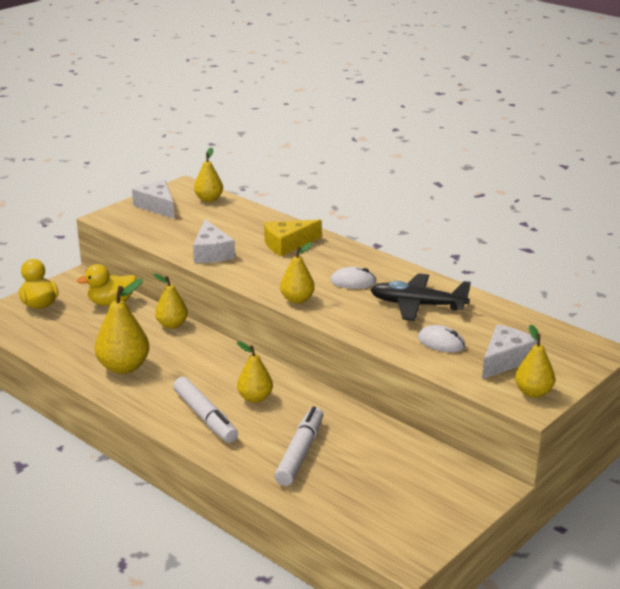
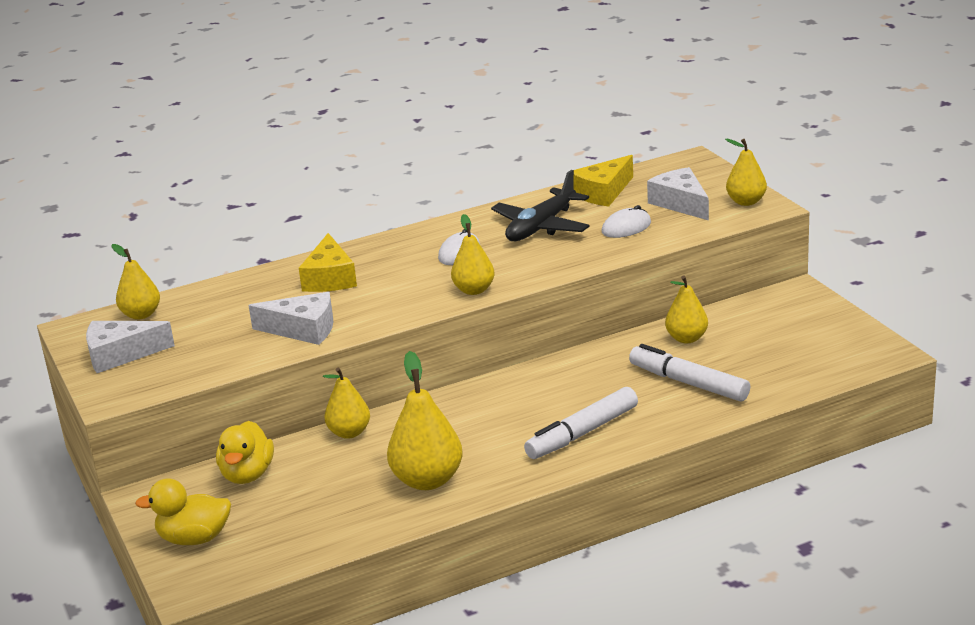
camera: 65 degrees left, 0 degrees up
(205, 417) = (582, 433): white marker -> white marker turned 150 degrees clockwise
(255, 398) = (563, 395): yellow pear -> yellow pear (686, 338)
(499, 320) = (603, 192): none -> yellow cheese

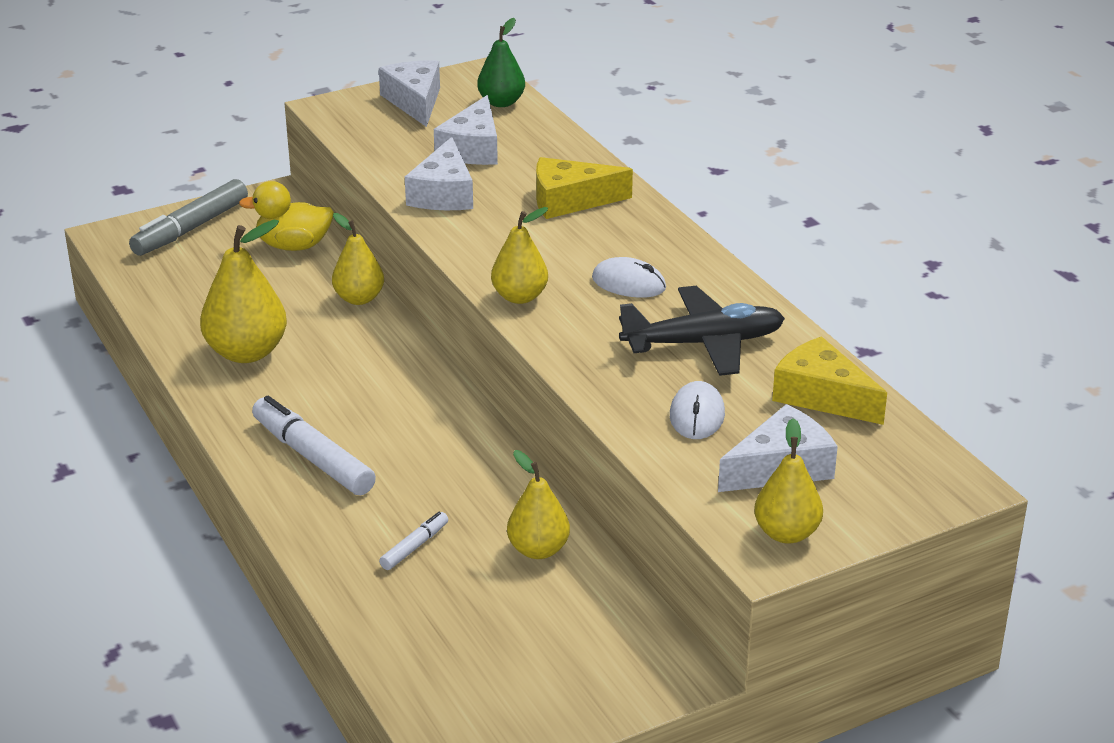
camera: 85 degrees right, 5 degrees up
(141, 314) = (501, 102): yellow pear -> green pear
(194, 538) = (191, 229): yellow duck -> grey marker
(225, 322) = (473, 148): none -> white cheese
(541, 227) = (704, 343): black plane -> black plane turned 135 degrees clockwise
(626, 227) = (697, 415): white mouse -> white mouse turned 45 degrees clockwise
(688, 383) = (414, 547): white marker -> white marker, size x0.50

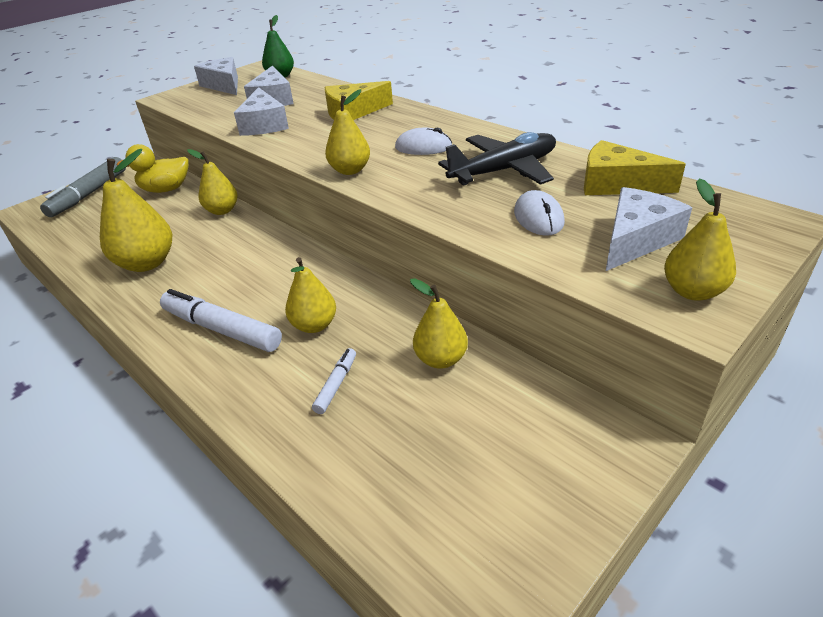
camera: 15 degrees left, 5 degrees up
(417, 479) = (314, 325): none -> yellow pear

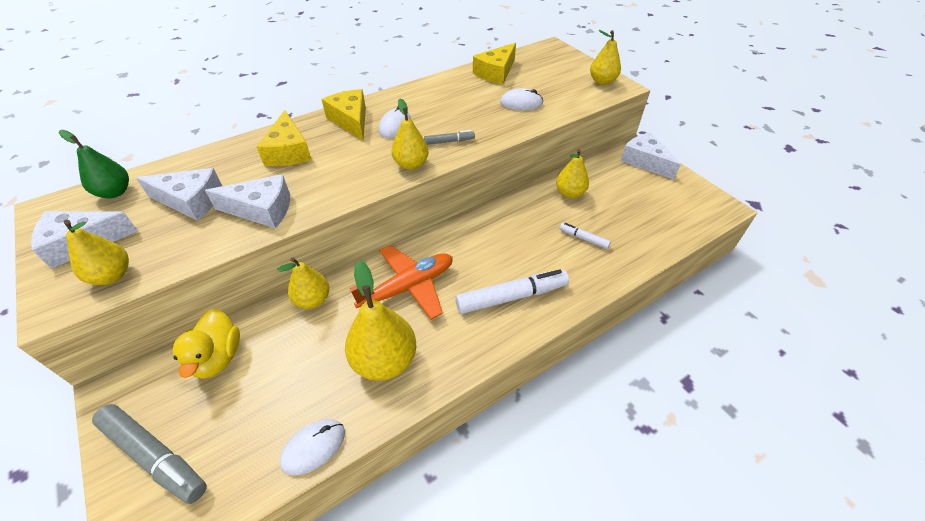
camera: 80 degrees left, 10 degrees up
(71, 250) = (313, 447): none -> white mouse
(221, 329) = (511, 297): white marker -> white marker turned 150 degrees counterclockwise
(237, 256) = (408, 287): none -> orange plane
(314, 325) = (522, 244): yellow pear -> yellow pear (112, 275)
(406, 183) = (449, 141): none -> grey marker
(421, 124) = (351, 120): none -> yellow cheese
(504, 170) = (456, 102): black plane -> none
(636, 239) = (555, 82): white cheese -> white cheese (644, 161)

